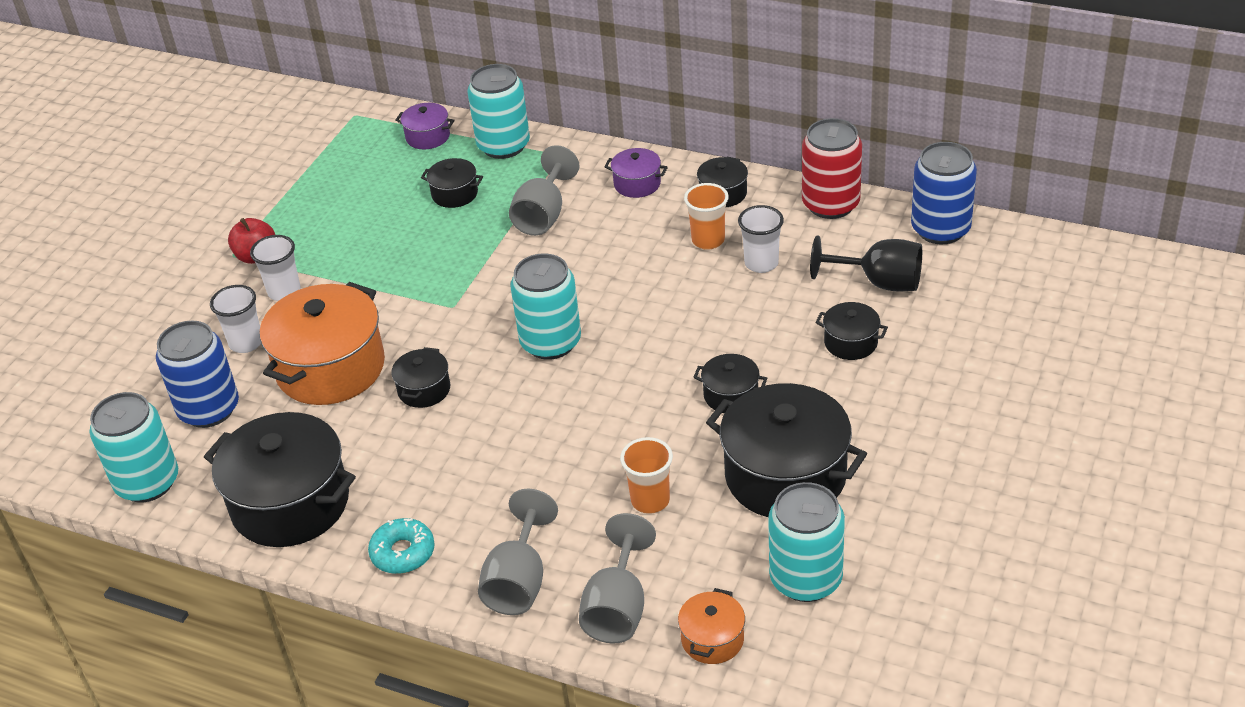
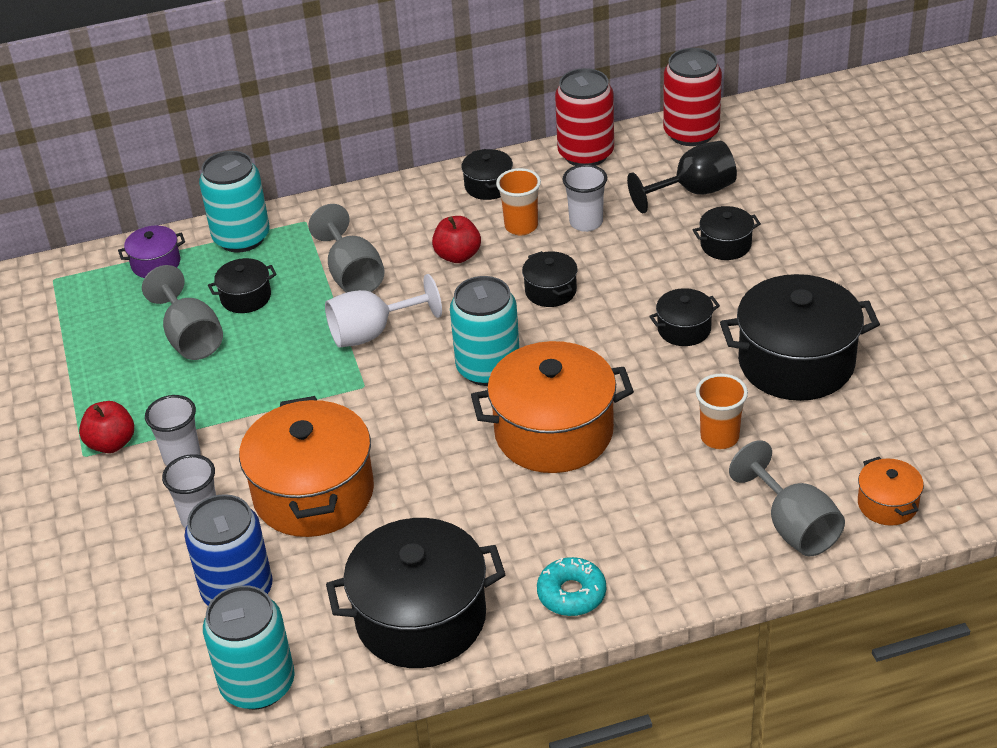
camera: 40 degrees left, 0 degrees up
(424, 390) = (424, 463): black pot -> black pot (550, 291)
(505, 268) = (372, 333): none -> white goblet
(519, 581) = (694, 555): grey goblet -> grey goblet (191, 338)
(536, 421) = (553, 432): none -> orange pot
(633, 239) = (458, 256): none -> red apple
(637, 184) = (405, 212): purple pot -> none
(806, 579) = (899, 423): turquoise can -> none
(940, 229) = (691, 133): blue can -> red can

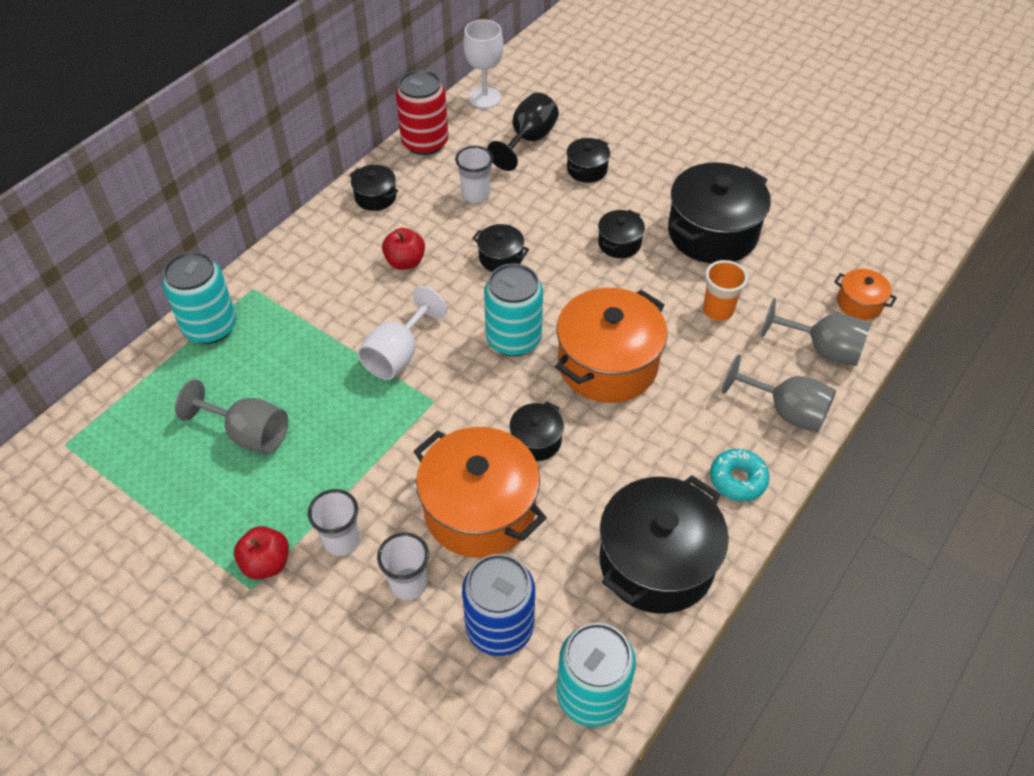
camera: 40 degrees left, 10 degrees up
(156, 263) = (153, 384): purple pot -> none
(246, 297) = (264, 376): black pot -> black pot (536, 441)
(352, 275) = (336, 315): grey goblet -> grey goblet (786, 411)
(521, 226) = (431, 218): orange cup -> none
(691, 133) = (485, 98): red can -> white goblet

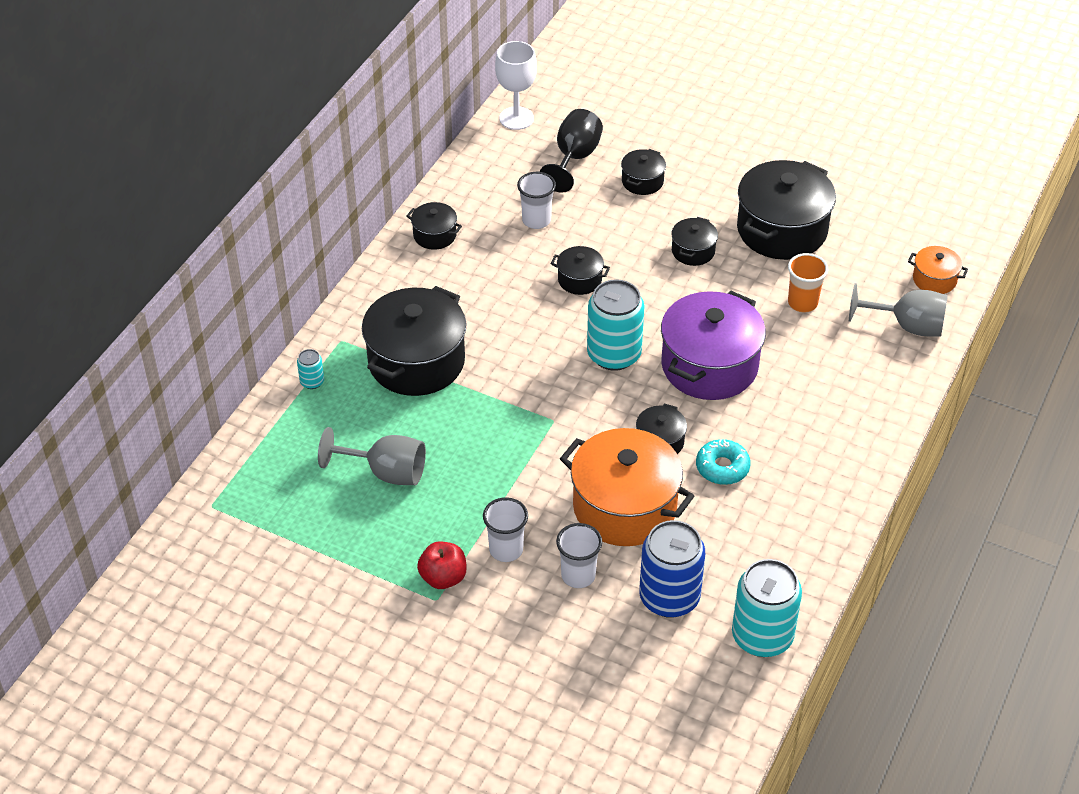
camera: 10 degrees left, 5 degrees down
(210, 327) = (312, 382): turquoise can -> turquoise can, size x0.44
(398, 354) = (506, 383): white goblet -> none
(405, 262) = (485, 295): red apple -> none
(425, 143) = (468, 173): red can -> none
(607, 364) = (709, 366): orange pot -> purple pot
(656, 562) = (794, 527): black pot -> black pot (416, 361)
(738, 479) = (851, 449): turquoise donut -> turquoise donut (722, 467)
(786, 411) = (884, 385): grey goblet -> none

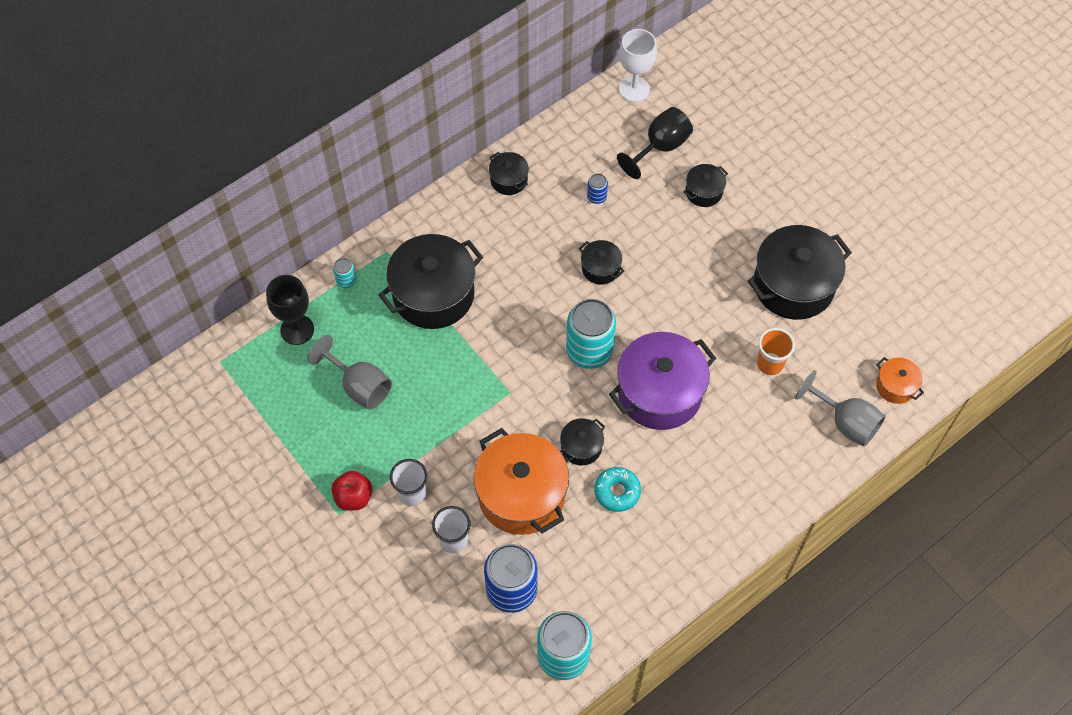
camera: 25 degrees right, 15 degrees up
(283, 445) = (297, 330): none -> black goblet
(536, 220) = (596, 197): white cup -> blue can
(693, 251) = (707, 277): black pot -> none

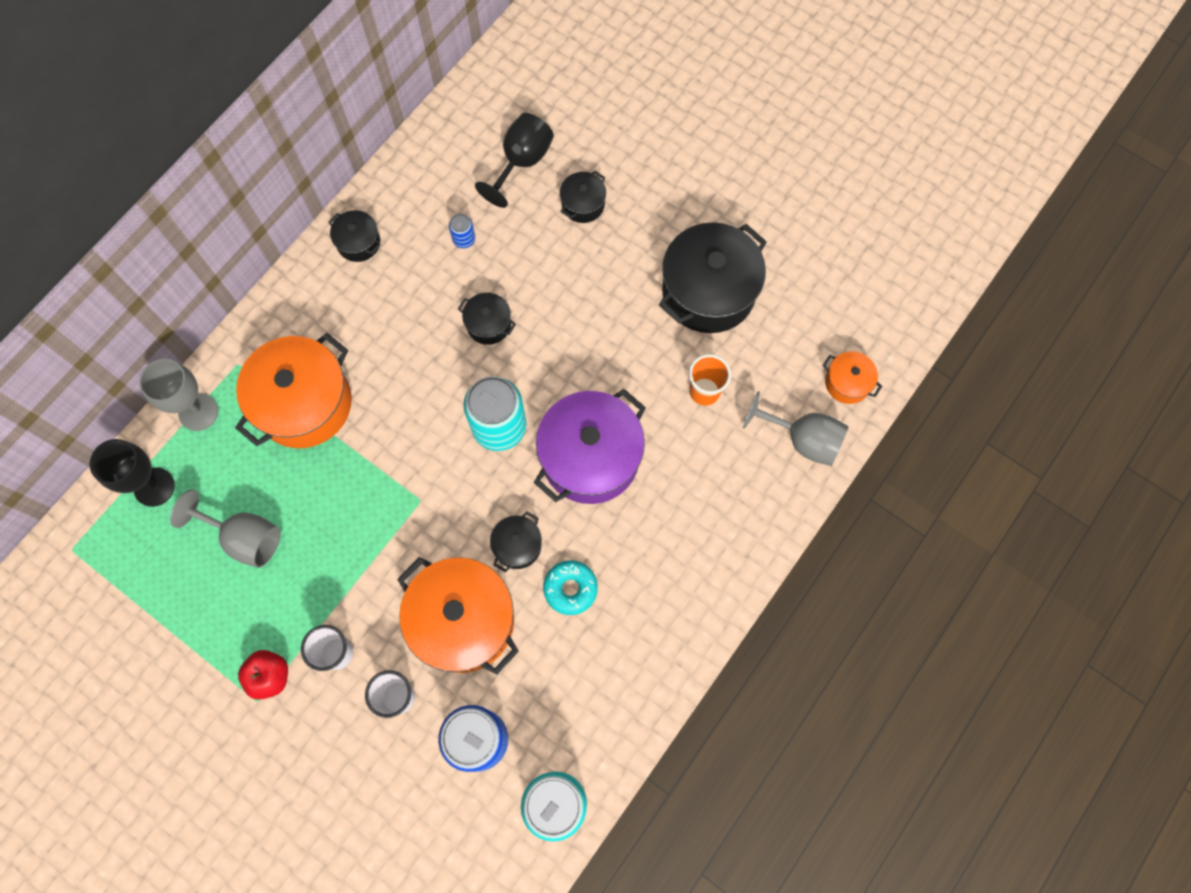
camera: 15 degrees left, 10 degrees up
(346, 281) = (198, 412): turquoise can -> grey goblet
(433, 294) = (304, 403): black pot -> orange pot
(634, 89) = (476, 99): white goblet -> none

